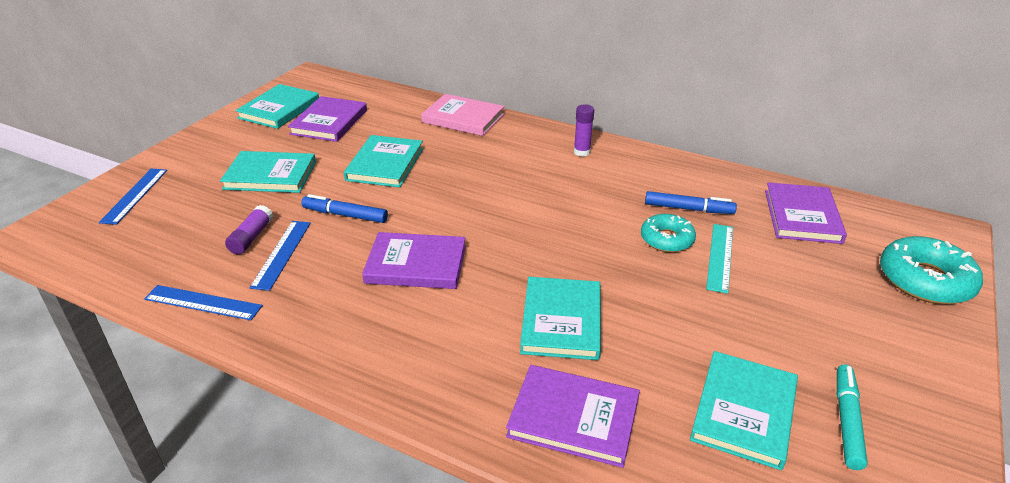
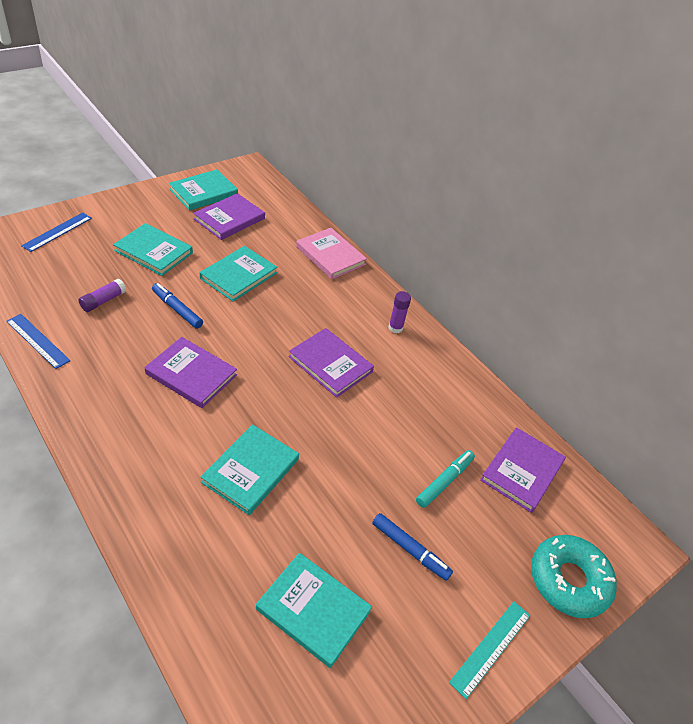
camera: 20 degrees right, 10 degrees up
(281, 254) = (112, 324): blue ruler -> none
(573, 418) = (194, 550): purple book -> purple book (330, 364)
(667, 239) = (390, 439): turquoise donut -> none
(688, 209) = (432, 420): blue marker -> blue marker (409, 549)
(720, 257) = (417, 475): turquoise ruler -> turquoise ruler (491, 648)
(743, 411) = (313, 610): turquoise book -> turquoise book turned 75 degrees clockwise
(847, 421) = (381, 660): turquoise marker -> turquoise marker (444, 482)

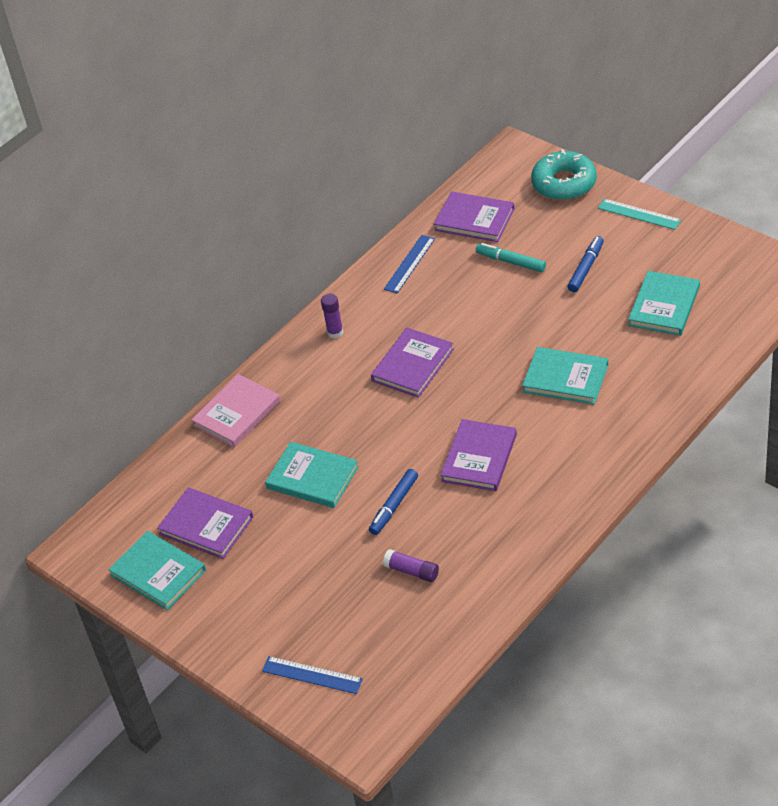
camera: 90 degrees left, 0 degrees up
(37, 341) = (497, 593): blue ruler -> blue ruler (409, 264)
(153, 252) = (306, 567): turquoise book -> none

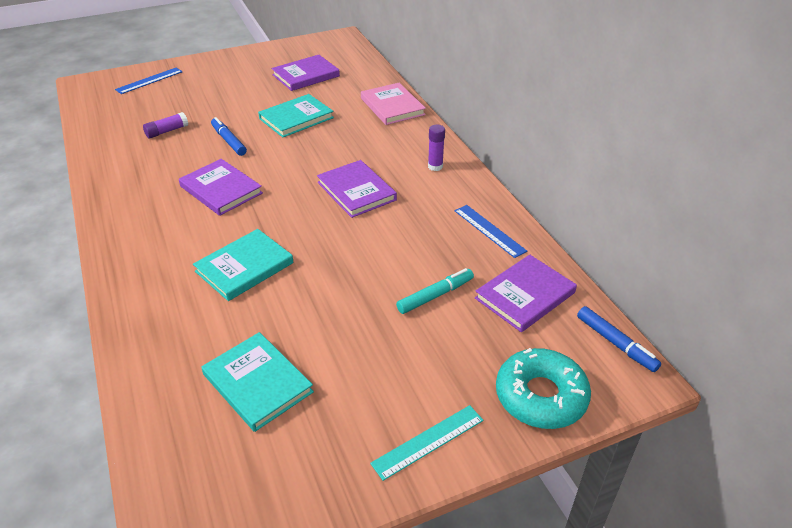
camera: 110 degrees right, 5 degrees down
(158, 573) = (290, 55): turquoise book -> none
(586, 268) = (375, 347): blue marker -> blue marker (615, 343)

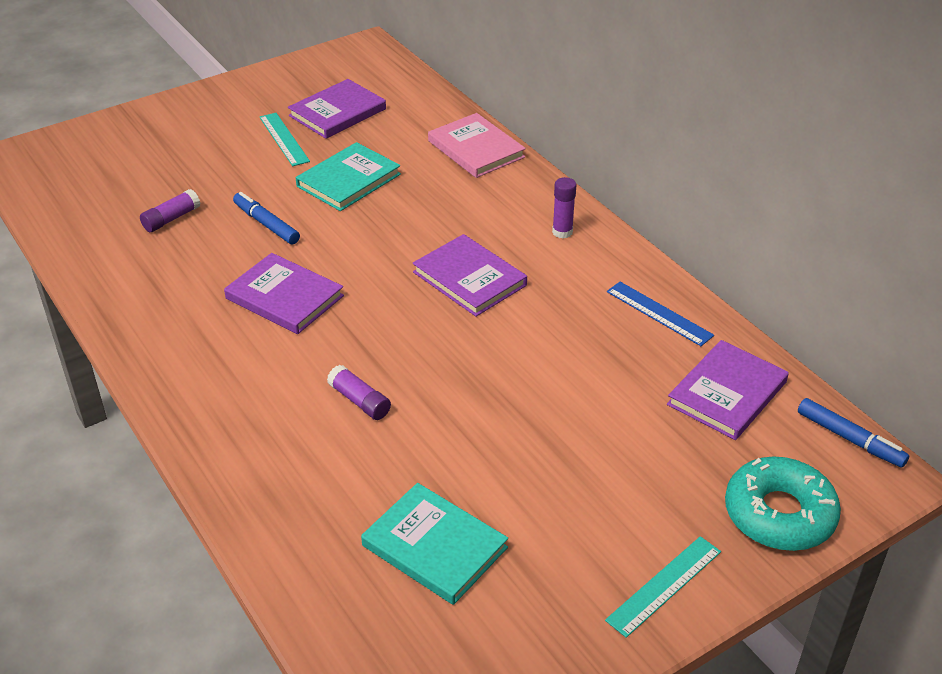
camera: 10 degrees left, 0 degrees up
(149, 80) = (111, 142): blue ruler -> none
(244, 267) = (359, 401): turquoise book -> purple glue stick
(263, 89) = (284, 139): none -> turquoise ruler
(435, 296) = (617, 408): turquoise marker -> none

